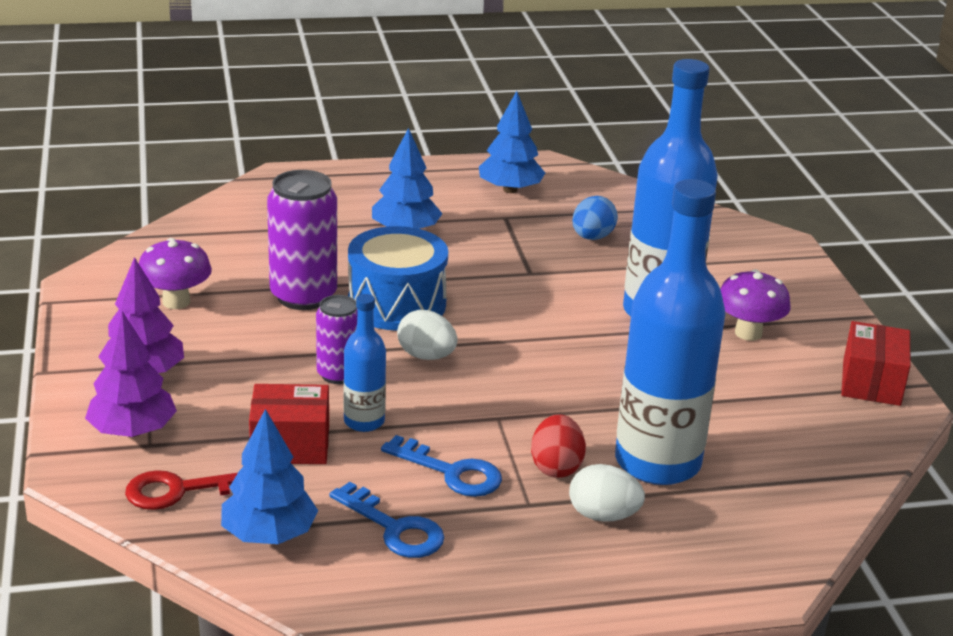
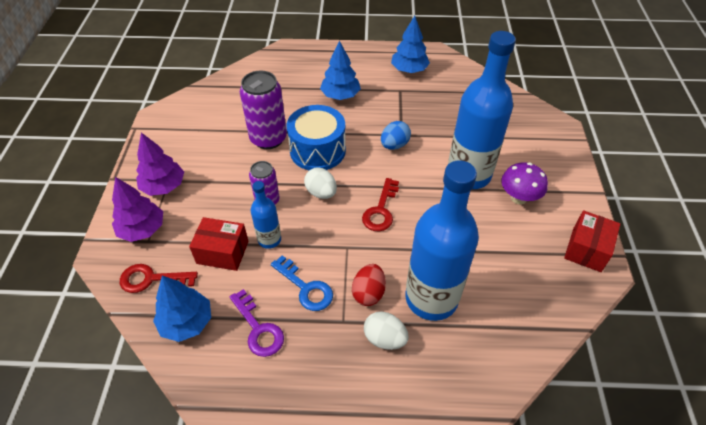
camera: 15 degrees right, 20 degrees up
(176, 302) = (199, 135): purple mushroom -> none
(395, 528) = (258, 329): blue key -> purple key
(535, 368) = (381, 210): none -> red key
(592, 237) = (445, 111): blue egg -> blue egg (394, 145)

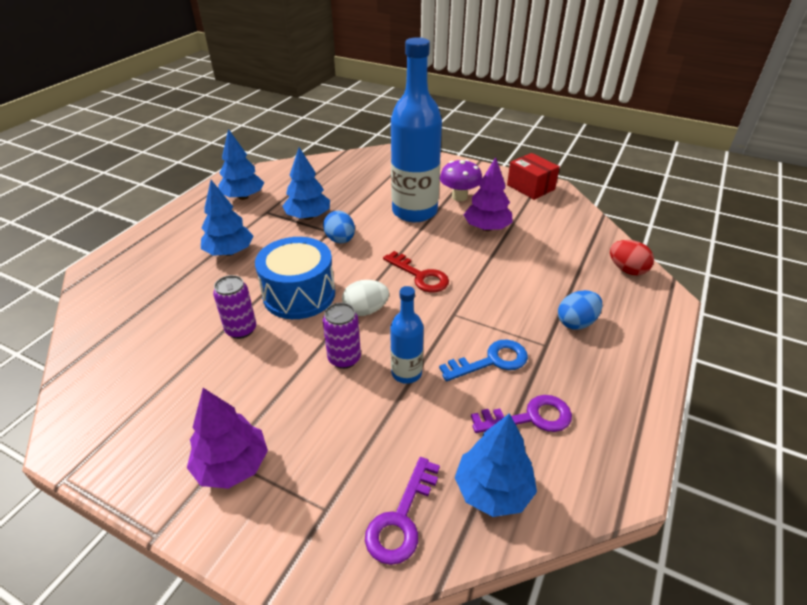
camera: 65 degrees left, 10 degrees down
(142, 229) = (299, 513): purple tree -> purple tree (487, 228)
(151, 279) = (401, 519): red key -> purple key
(222, 252) = (399, 424): red box -> none
(268, 138) = (241, 329): purple can -> purple can, size x0.60
(368, 293) = (519, 316): red egg -> red egg (627, 270)
(384, 338) = (576, 322): white egg -> blue egg
(411, 115) = (308, 217): none -> blue tree
(431, 298) = (543, 279): blue bottle -> none

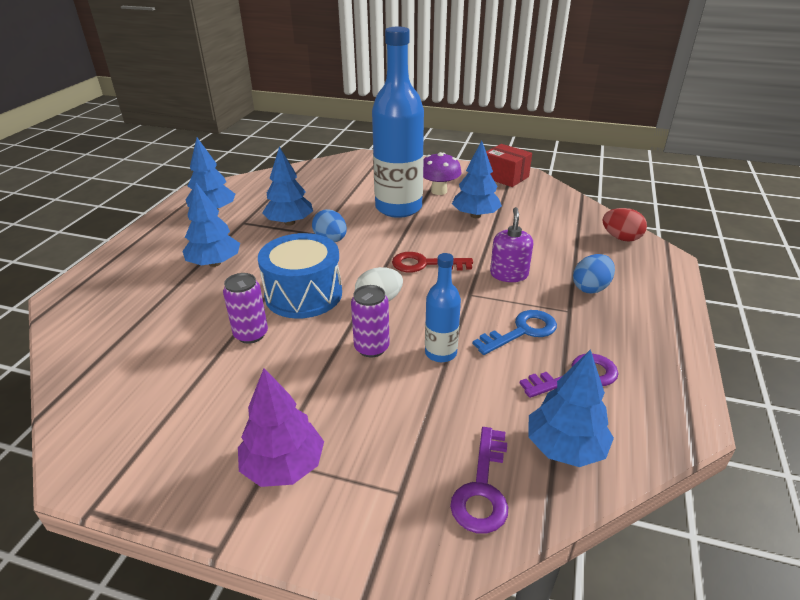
camera: 10 degrees left, 5 degrees down
(420, 276) = (424, 264): red key -> red key turned 150 degrees clockwise
(487, 228) = (475, 215): purple tree -> blue tree
(499, 297) = (509, 274): none -> purple soap dispenser

